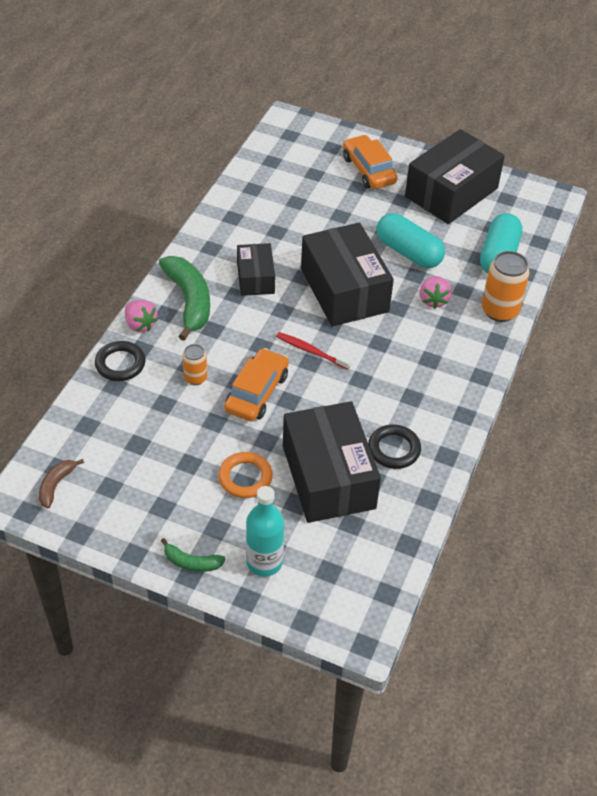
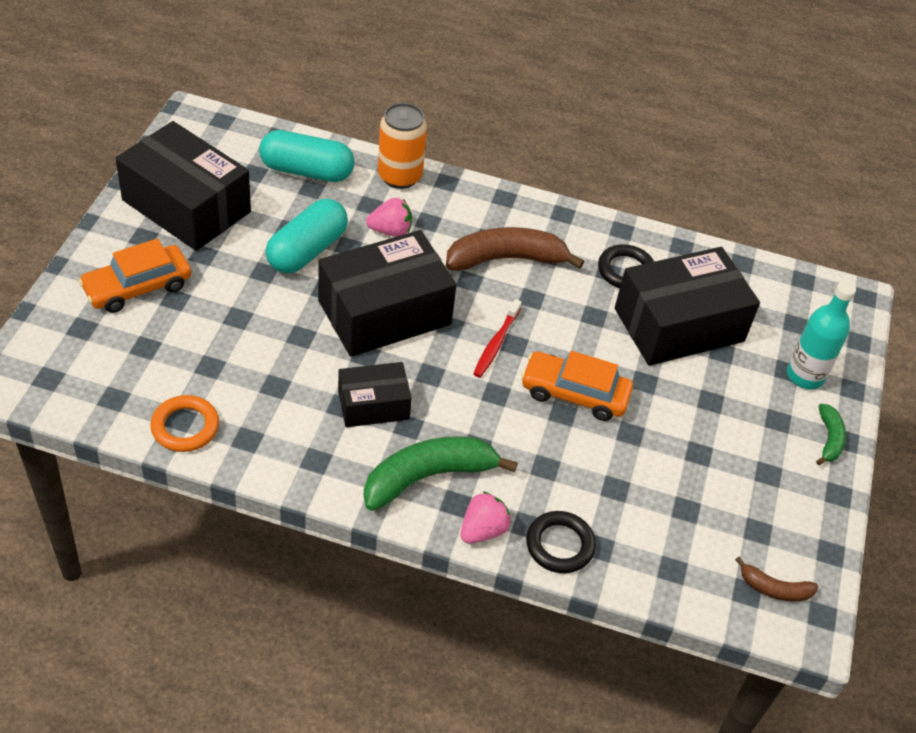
camera: 100 degrees left, 0 degrees up
(195, 378) = (565, 458): orange can -> none
(245, 478) = (703, 398): orange ring -> orange ring (185, 427)
(405, 368) = (506, 259): none -> brown banana

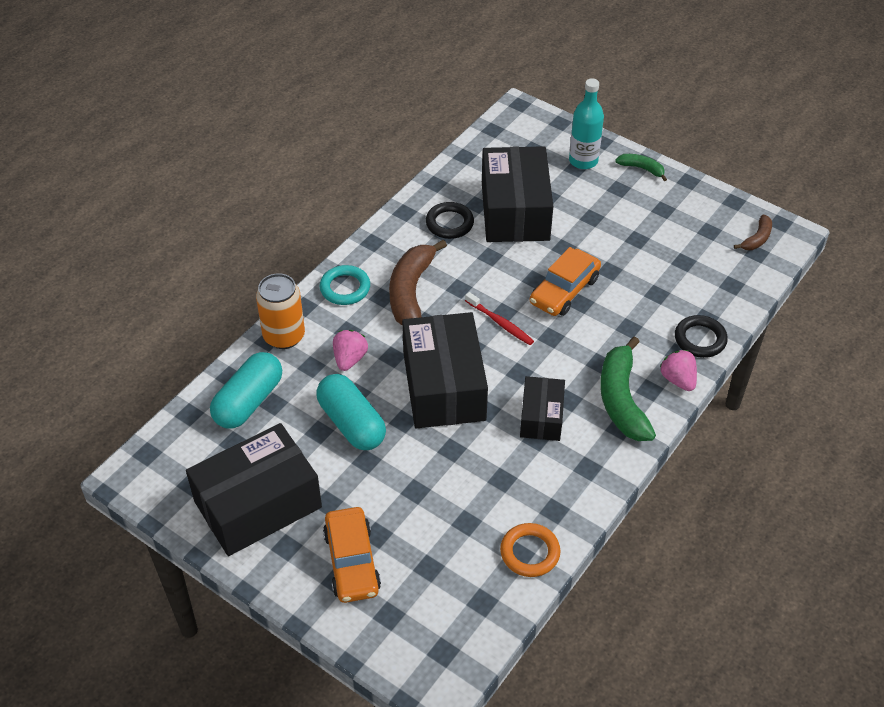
camera: 65 degrees left, 0 degrees up
(485, 206) = (345, 288): none -> turquoise ring

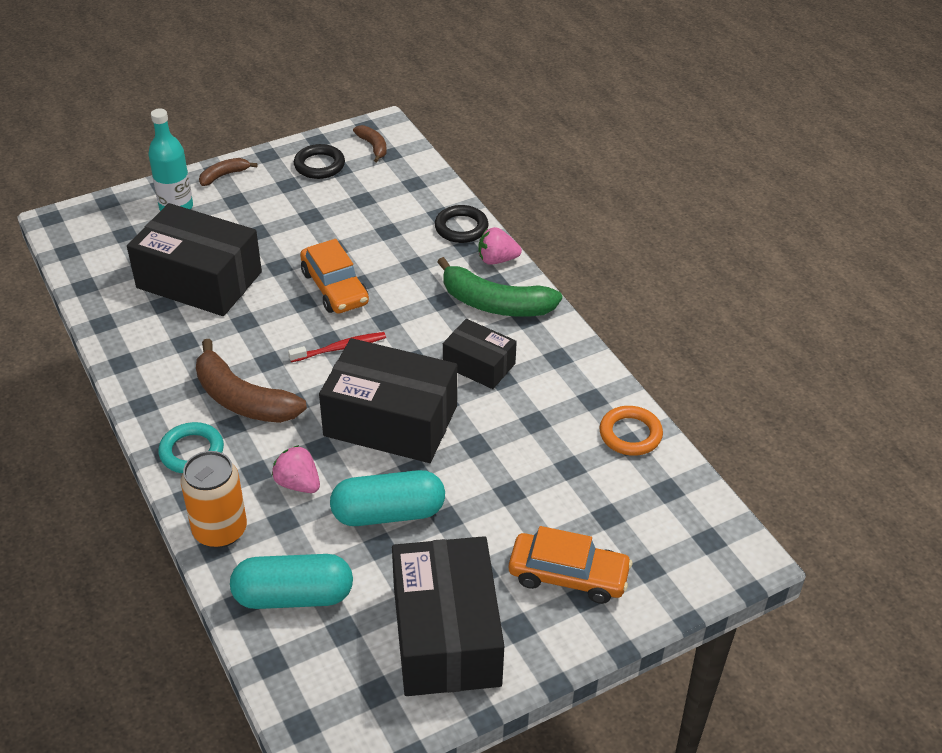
camera: 65 degrees left, 5 degrees down
(249, 401) = (293, 596): turquoise capsule -> turquoise capsule turned 60 degrees counterclockwise
(449, 223) = (172, 334): black ring -> black ring (319, 165)
(642, 168) = (224, 175): green banana -> brown banana

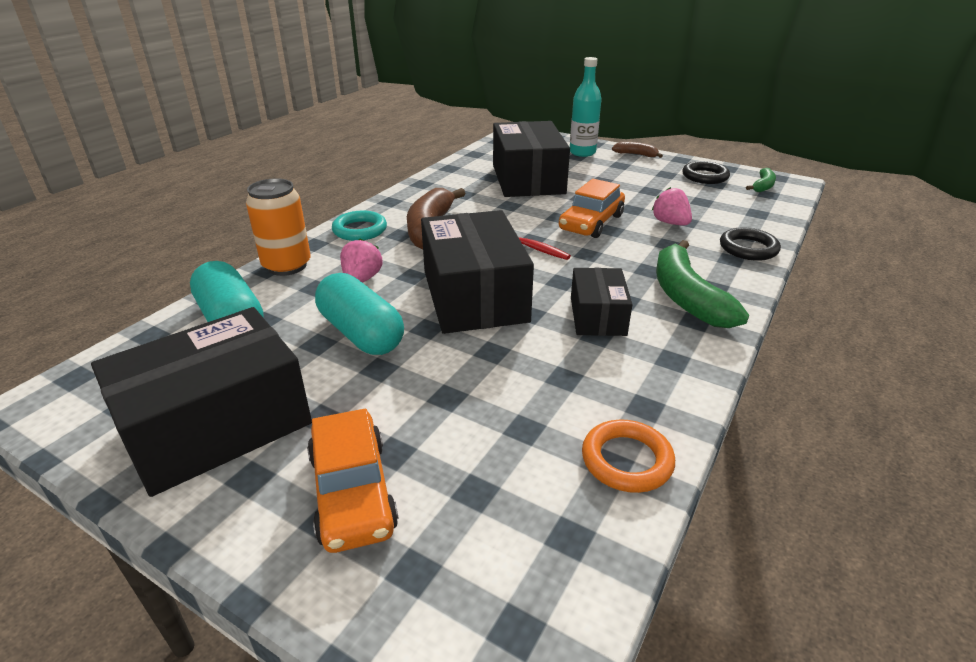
camera: 60 degrees right, 10 degrees down
(373, 146) = (763, 186): brown banana -> green banana
(497, 260) = (742, 278): pink strawberry -> pink strawberry (670, 223)

